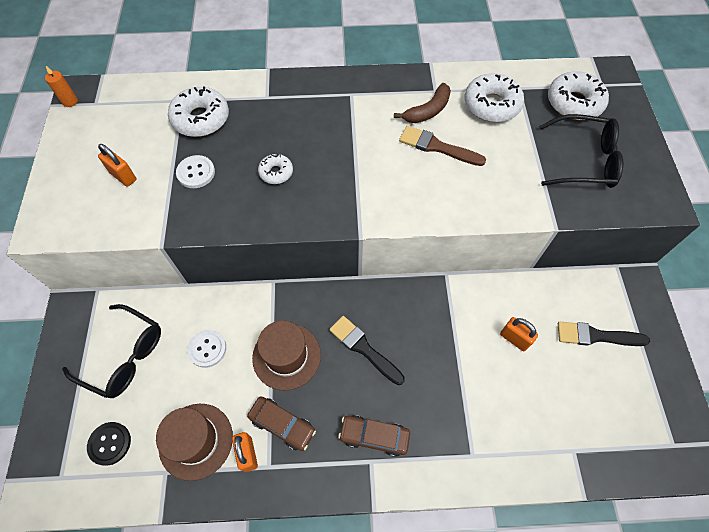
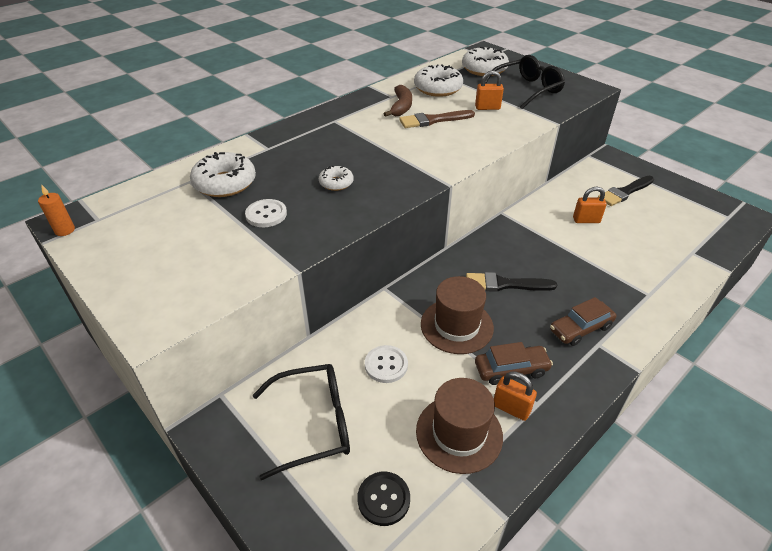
camera: 40 degrees left, 20 degrees down
(123, 176) = (196, 249): orange padlock -> orange padlock (487, 108)

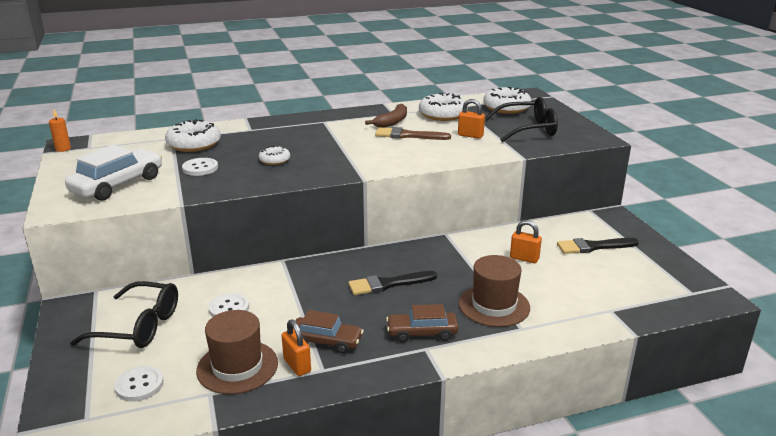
camera: 25 degrees right, 15 degrees down
(192, 265) = (118, 185): none -> white car
(383, 499) = (139, 385): black button -> white button
(456, 326) = (313, 300): brown hat -> brown hat (494, 305)
(505, 284) = (388, 284): black brush -> black brush turned 45 degrees counterclockwise

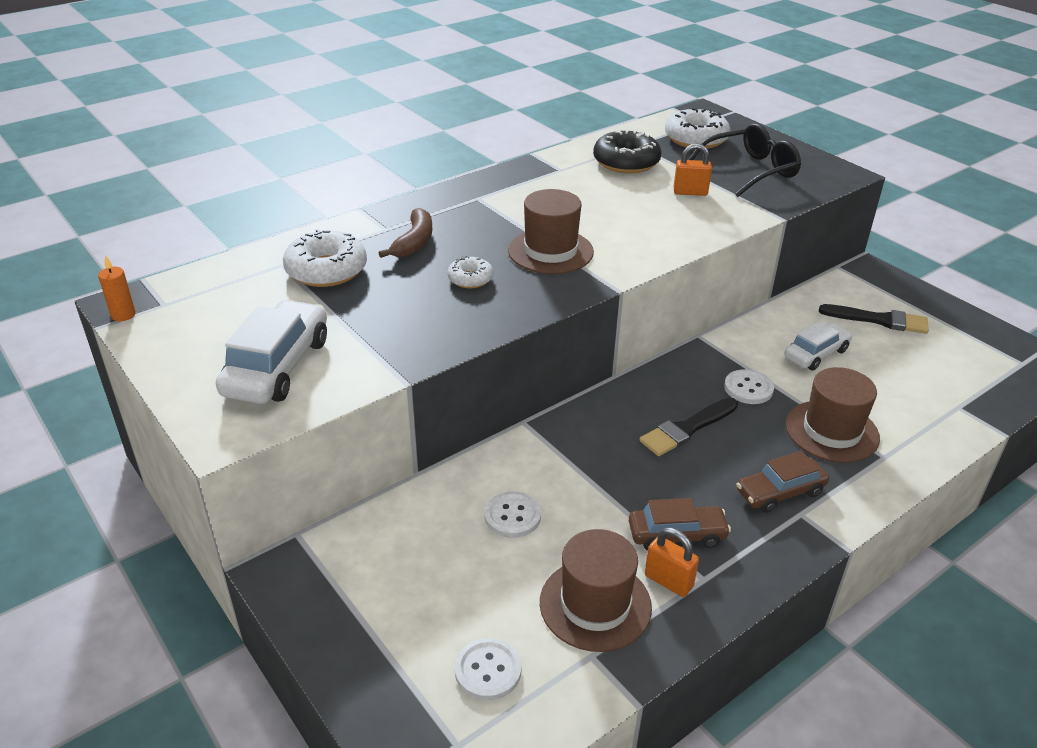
camera: 20 degrees left, 10 degrees up
(139, 326) = (411, 577): black glasses -> none
(200, 168) = (375, 312): white button -> white button (748, 388)
(340, 153) = (550, 251): none -> brown hat
(392, 122) = (571, 184): brown banana -> brown banana (414, 242)
(408, 135) = (612, 205): brown brush -> none
(442, 115) = (626, 162): white donut -> black donut
(524, 258) = (816, 354): orange padlock -> white car
(593, 247) = (879, 320): black brush -> black brush turned 135 degrees counterclockwise

